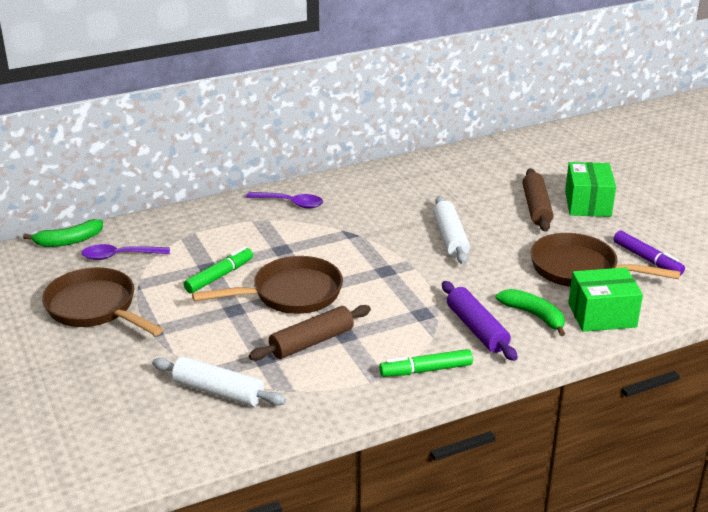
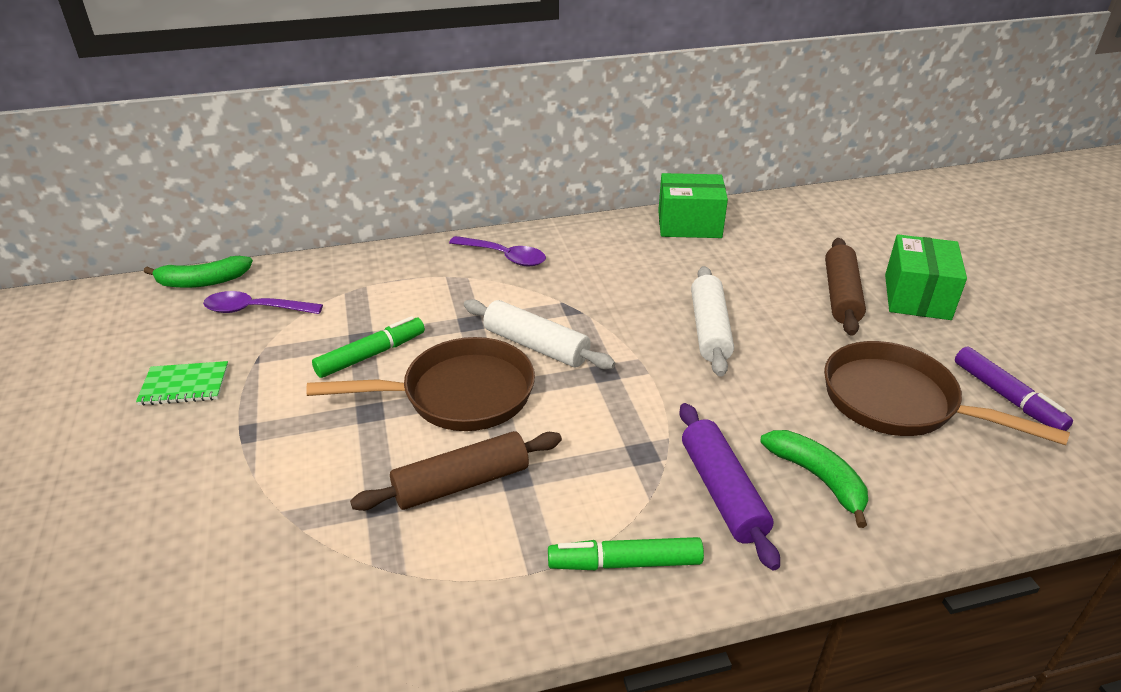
camera: 10 degrees right, 5 degrees up
(95, 308) = (184, 385): brown pan -> green notebook
(218, 391) = (289, 558): white rolling pin -> white rolling pin (536, 345)
(602, 315) = (930, 492): green box -> green box (689, 224)

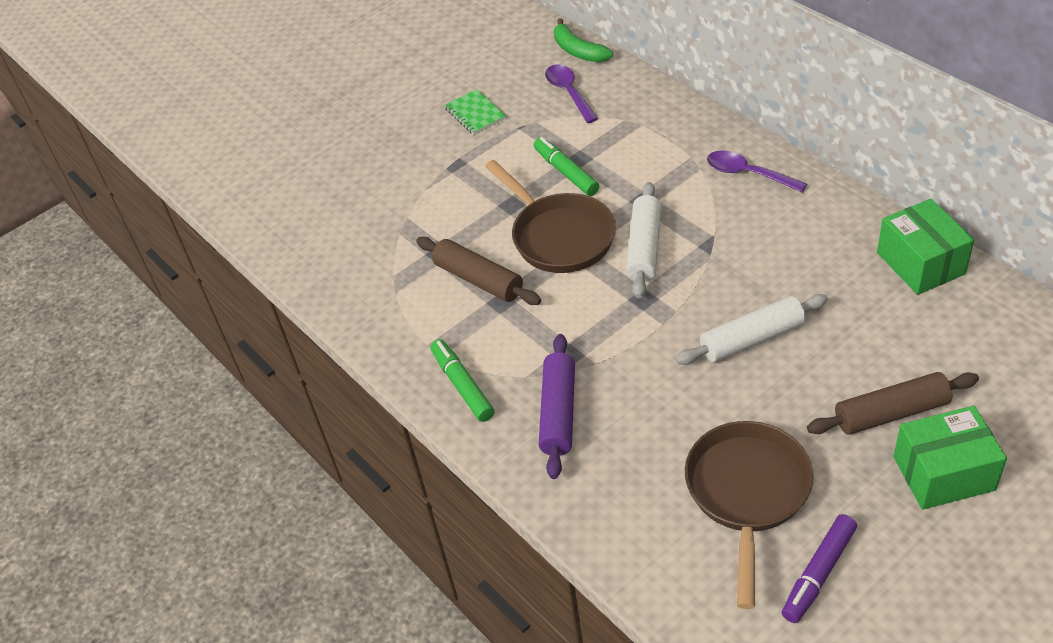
camera: 70 degrees right, 10 degrees up
(370, 355) = (566, 172): green marker -> green marker turned 150 degrees counterclockwise
(504, 257) = (748, 174): purple spoon -> purple spoon turned 120 degrees clockwise
(722, 492) = (558, 412): purple rolling pin -> purple rolling pin turned 45 degrees counterclockwise
(817, 478) = (610, 463): green banana -> none

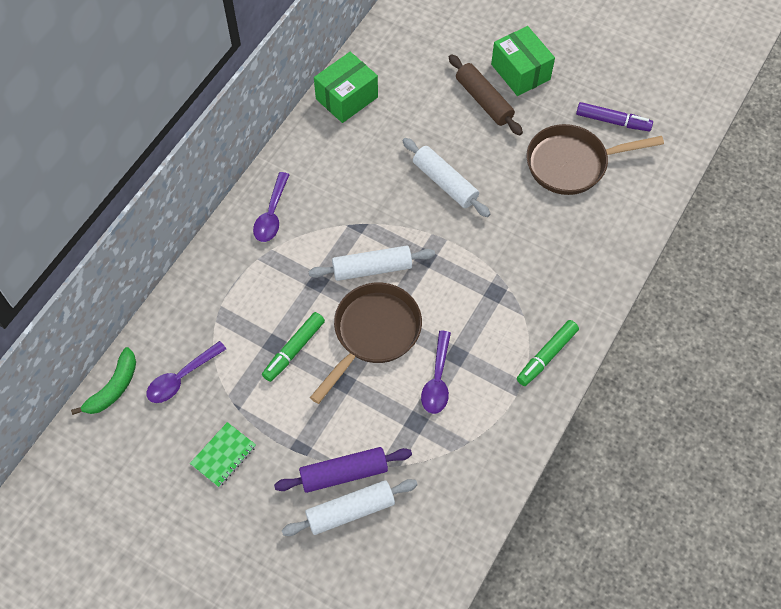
camera: 115 degrees left, 15 degrees up
(374, 191) = (350, 510): none -> white rolling pin
(479, 279) = (437, 380): brown rolling pin -> purple spoon
(558, 412) = (548, 284): purple rolling pin -> purple rolling pin (344, 473)

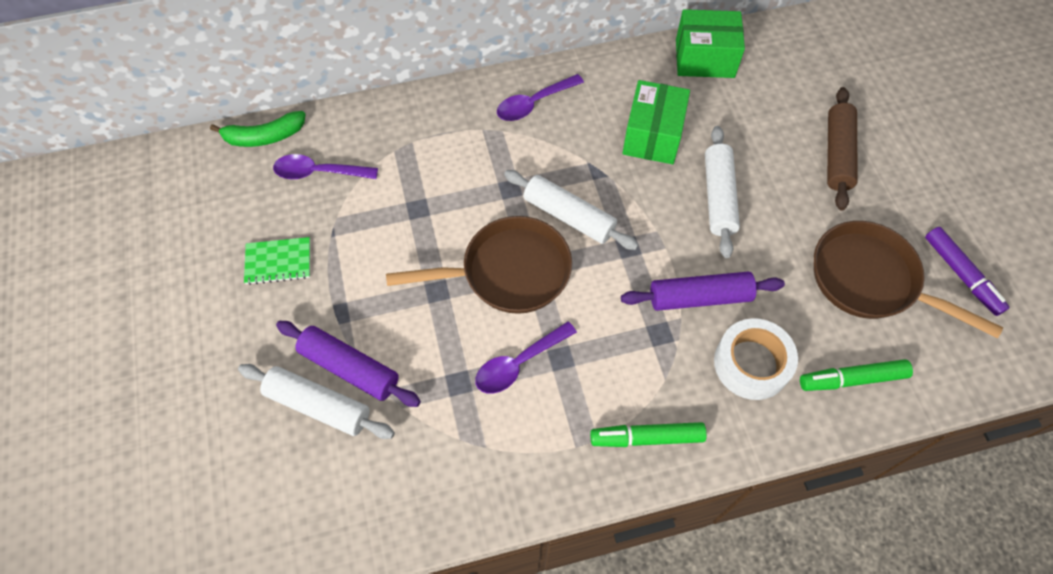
camera: 45 degrees right, 0 degrees up
(294, 349) = (428, 227): green marker -> green marker (852, 379)
(494, 252) = (699, 297): none -> purple rolling pin
(520, 72) = (905, 156): green box -> green box (652, 136)
(558, 266) = (751, 364): none -> white tape

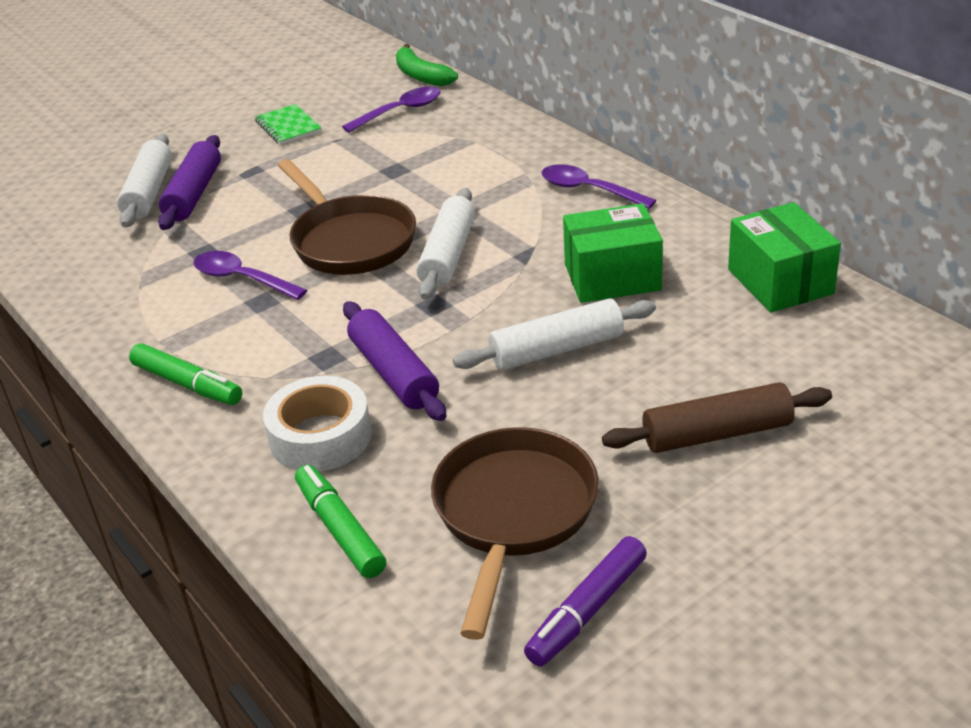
camera: 70 degrees right, 25 degrees down
(319, 172) = (400, 111): purple spoon -> purple spoon turned 75 degrees clockwise
(647, 438) = (187, 384): green marker -> green marker turned 150 degrees clockwise

